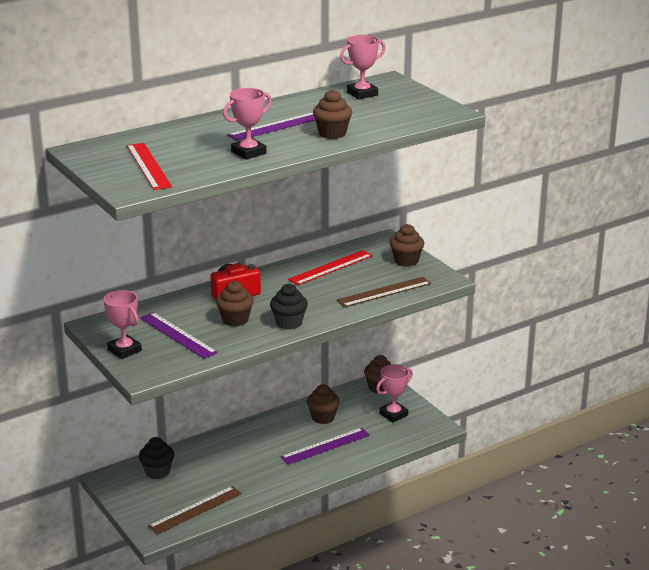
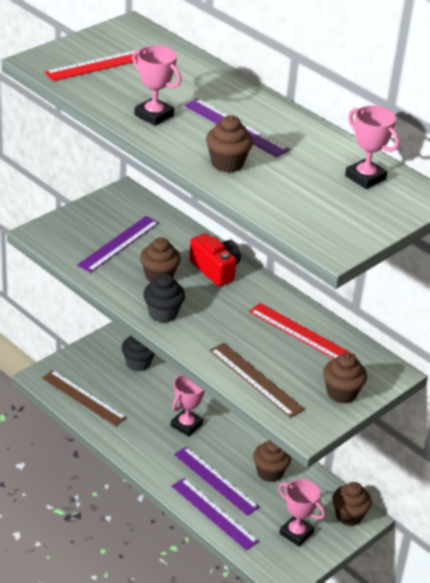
camera: 75 degrees right, 10 degrees up
(124, 350) = (83, 216): pink trophy -> pink trophy (186, 425)
(364, 451) = (214, 513): none -> purple ruler

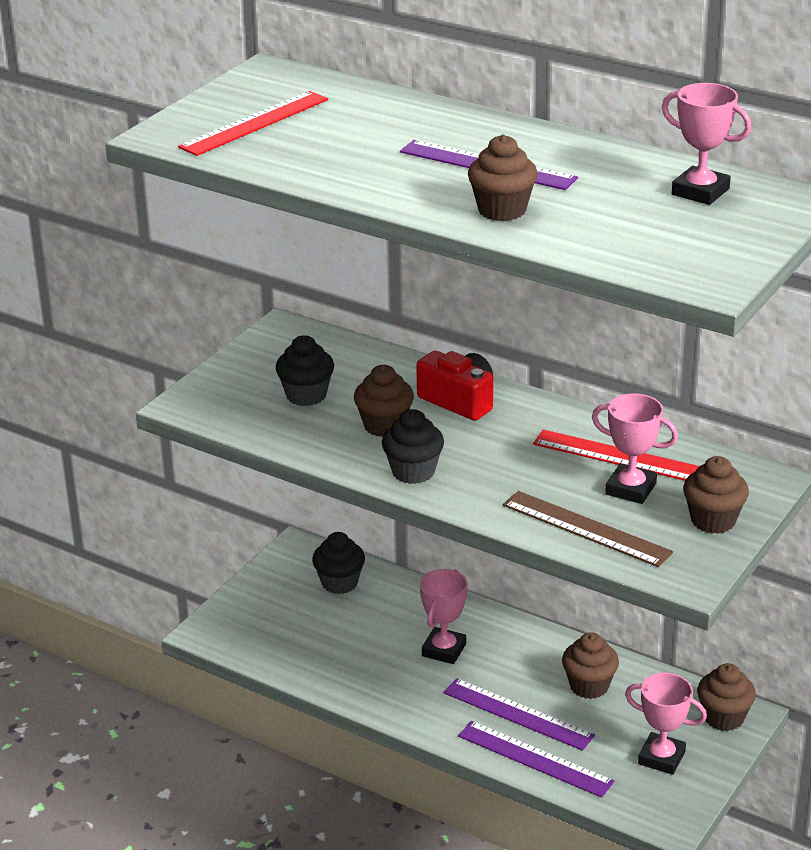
camera: 10 degrees left, 5 degrees down
(83, 398) = (280, 646): brown ruler -> none
(119, 243) = (306, 395): purple ruler -> black cupcake
(154, 115) = (364, 171): pink trophy -> pink trophy (630, 489)

